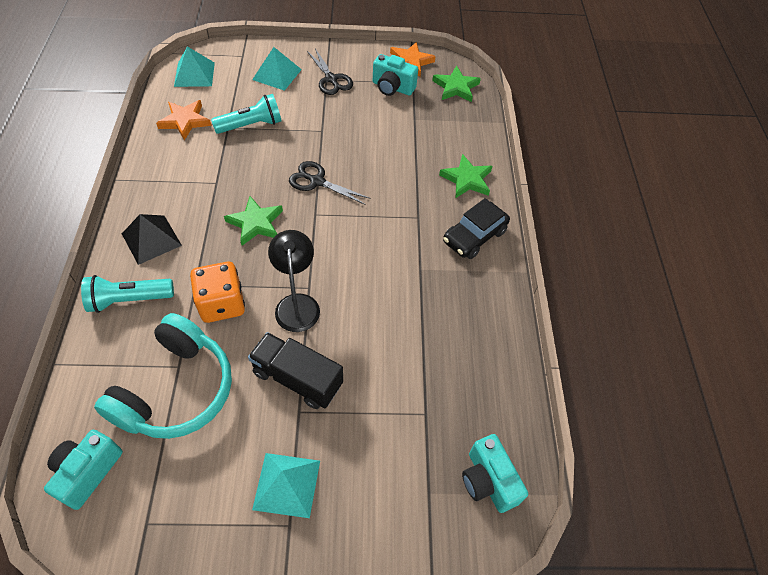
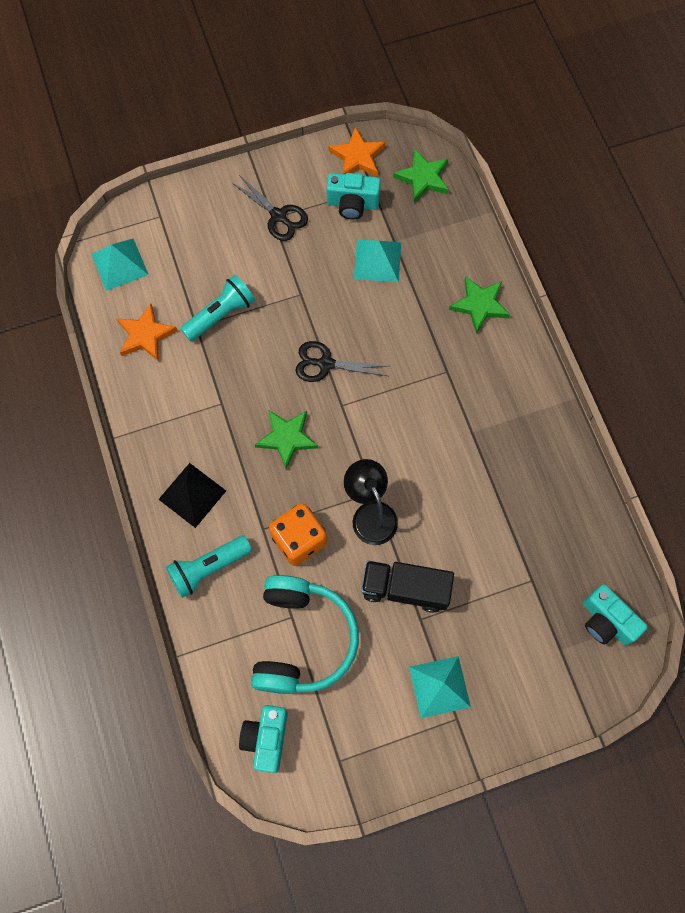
camera: 15 degrees left, 15 degrees up
(277, 74) = (213, 230): turquoise pyramid -> turquoise pyramid (377, 260)
(474, 236) = (511, 374): black car -> none

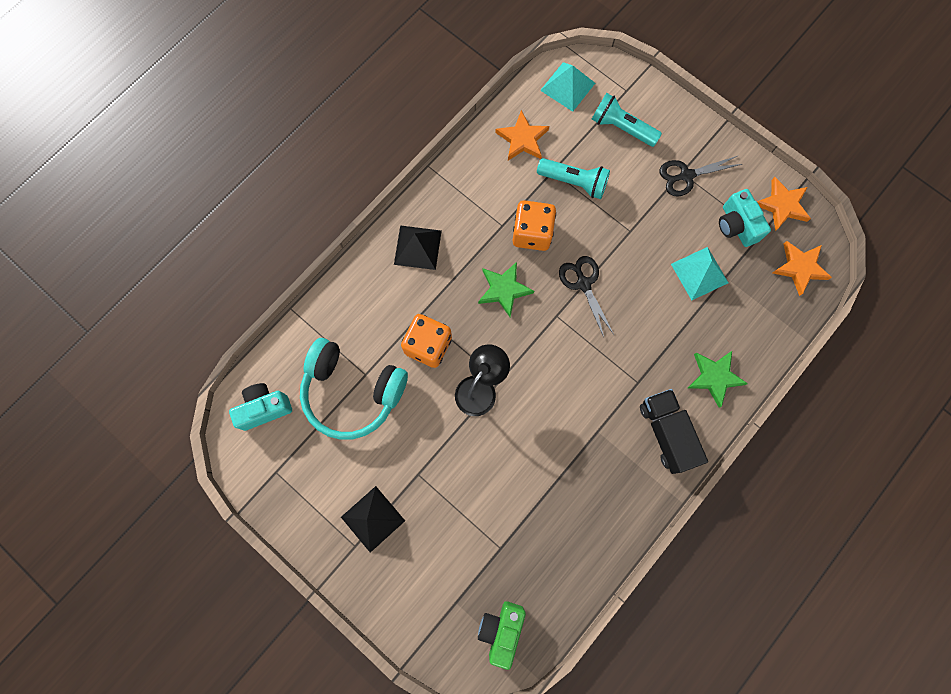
camera: 60 degrees right, 5 degrees up
(208, 568) = (368, 292): turquoise flashlight -> turquoise flashlight (621, 128)
(247, 381) = (532, 233): none -> orange dice
(278, 216) = (686, 176): black scissors -> black scissors turned 60 degrees clockwise
(302, 639) = (352, 392): turquoise headphones -> turquoise headphones turned 45 degrees clockwise
(405, 589) = (435, 449): black truck -> black truck (666, 433)
(423, 178) = (799, 268): green star -> orange star
(439, 686) = (373, 518): turquoise pyramid -> black pyramid
(606, 621) = (501, 629): turquoise camera -> green camera

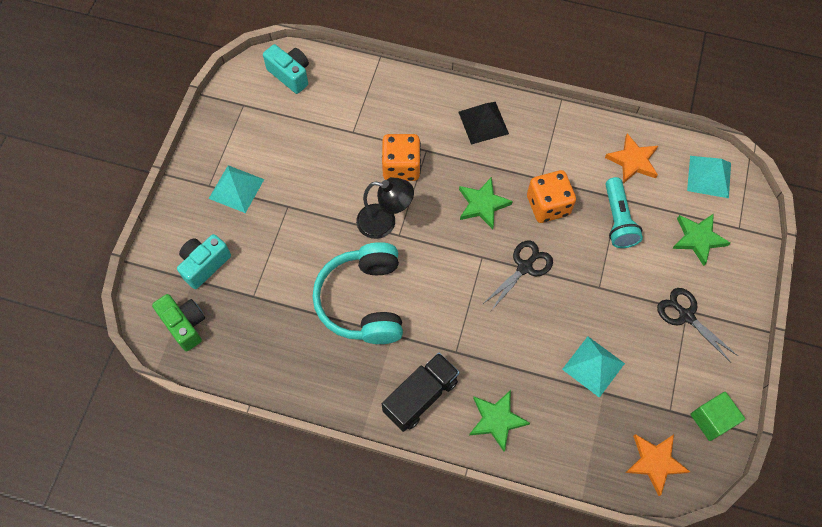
camera: 65 degrees right, 10 degrees down
(352, 392) = (333, 129): turquoise headphones -> turquoise headphones (363, 301)
(373, 518) = (236, 188): black pyramid -> turquoise pyramid
(501, 629) = (185, 325): green camera -> green camera turned 60 degrees clockwise
(621, 128) = (698, 239): turquoise flashlight -> green star
(736, 225) = (663, 382): turquoise camera -> turquoise camera (204, 265)
(782, 205) = (711, 420): orange star -> green cube

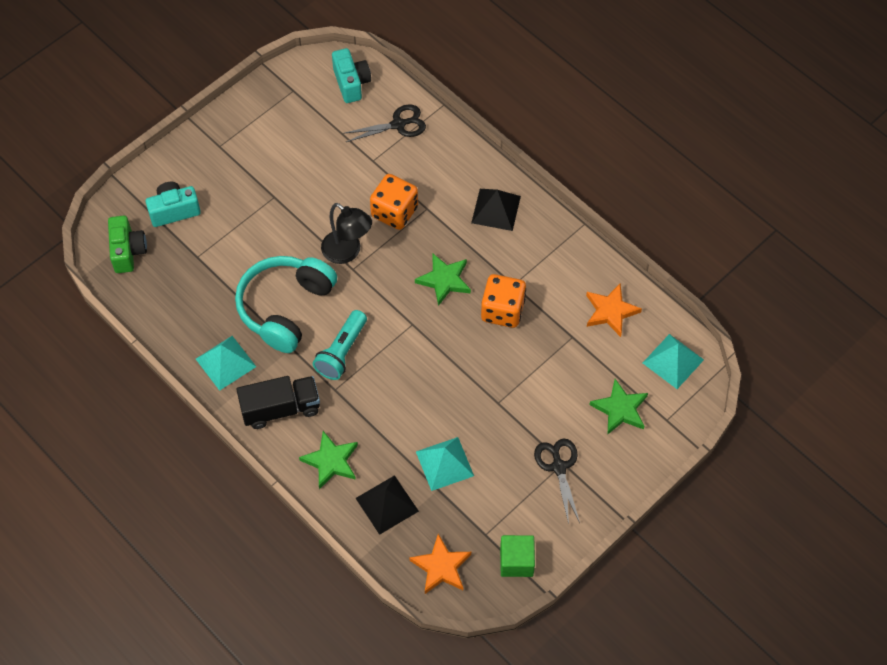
camera: 30 degrees right, 5 degrees down
(236, 188) = (241, 160): turquoise pyramid -> turquoise pyramid (226, 362)
(524, 267) = (443, 352): black scissors -> black scissors (398, 124)
(571, 432) = (387, 504): none -> black pyramid
(618, 220) = (557, 355): turquoise flashlight -> turquoise flashlight (342, 352)

